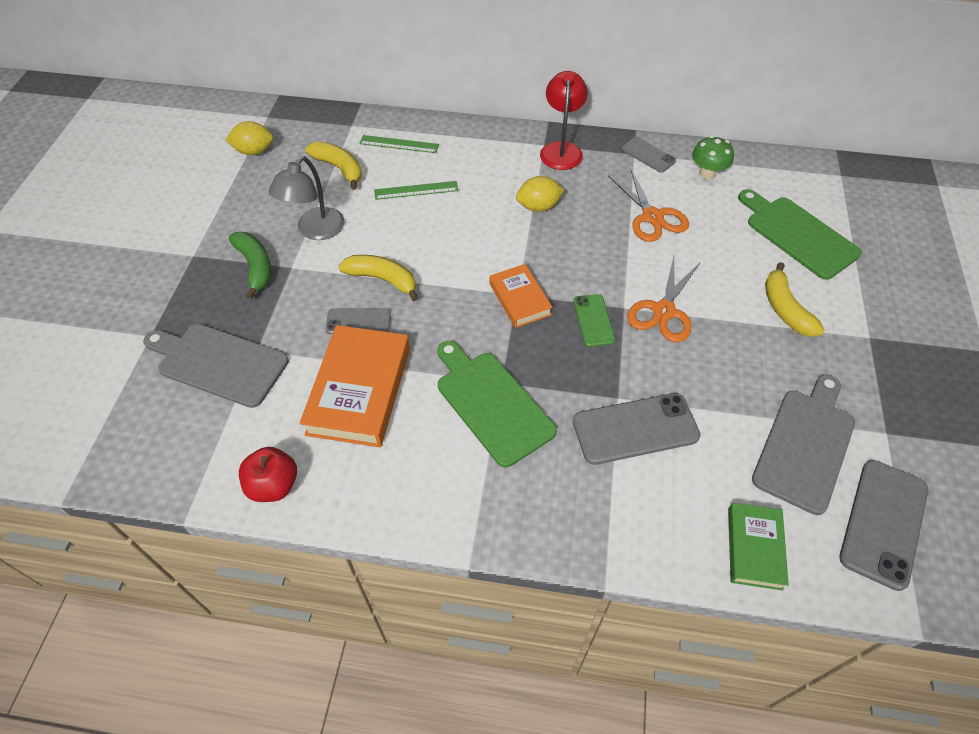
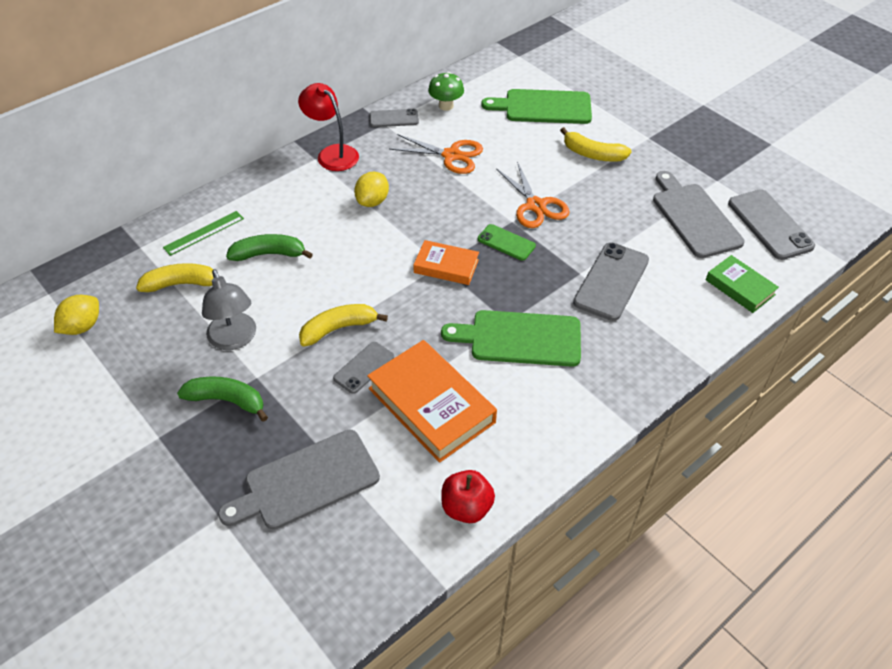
camera: 50 degrees left, 5 degrees down
(416, 190) = (269, 254): green ruler -> green banana

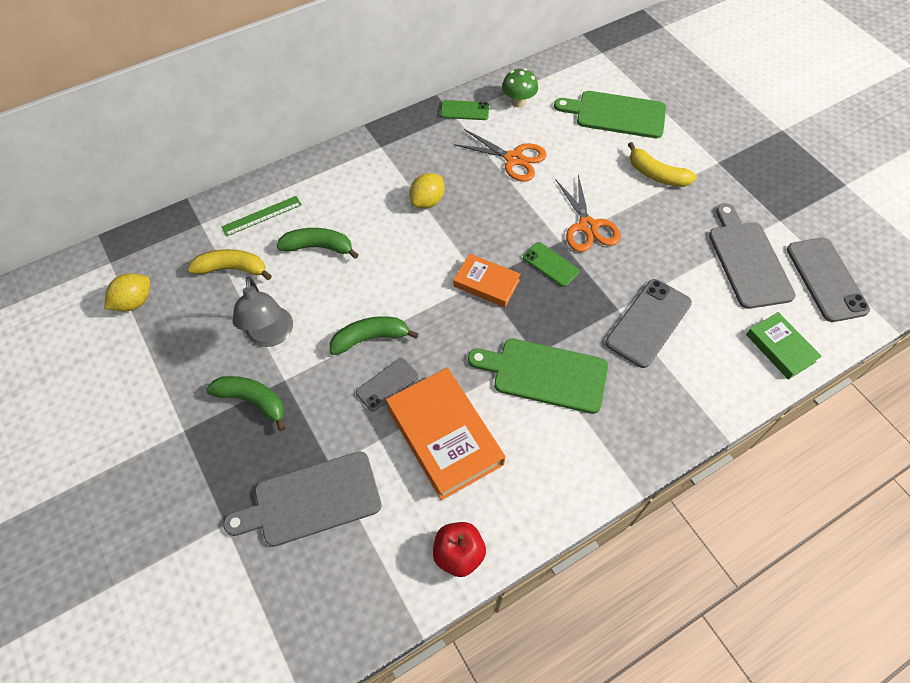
camera: 10 degrees right, 10 degrees up
(332, 154) = (398, 143): red lamp -> none
(338, 328) = (370, 338): yellow banana -> green banana
(394, 118) = (464, 110): grey phone -> green phone

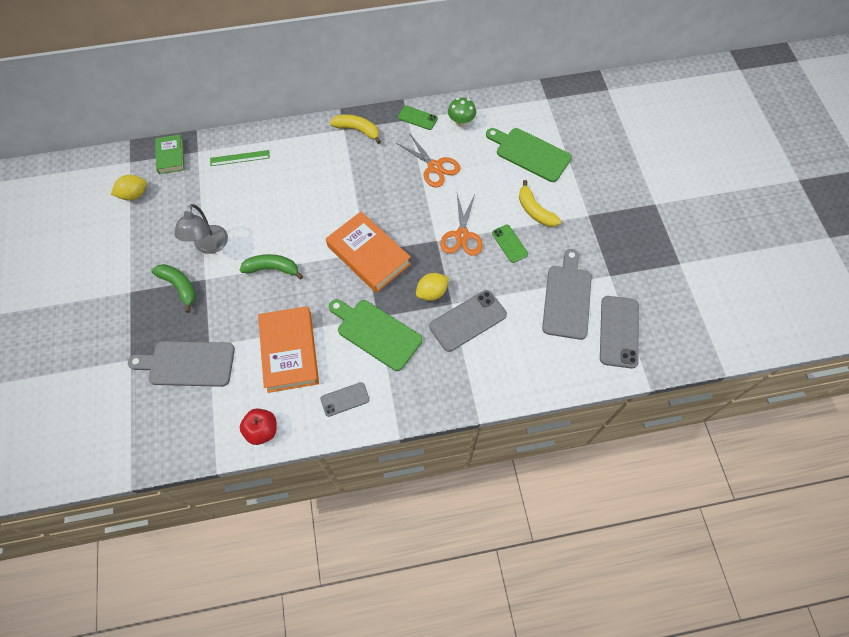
camera: 20 degrees right, 5 degrees up
(232, 269) = (204, 191): yellow banana -> yellow banana (357, 130)
(319, 247) = (267, 193): green banana -> none
(387, 384) = (268, 304): grey phone -> grey phone (345, 399)
(427, 201) = (357, 181): yellow lemon -> yellow lemon (432, 292)
(486, 283) = (368, 255): orange book -> orange book, size x1.74
(550, 264) = (420, 255): green phone -> green phone (509, 243)
(780, 348) = (553, 370): green book -> green book (171, 156)

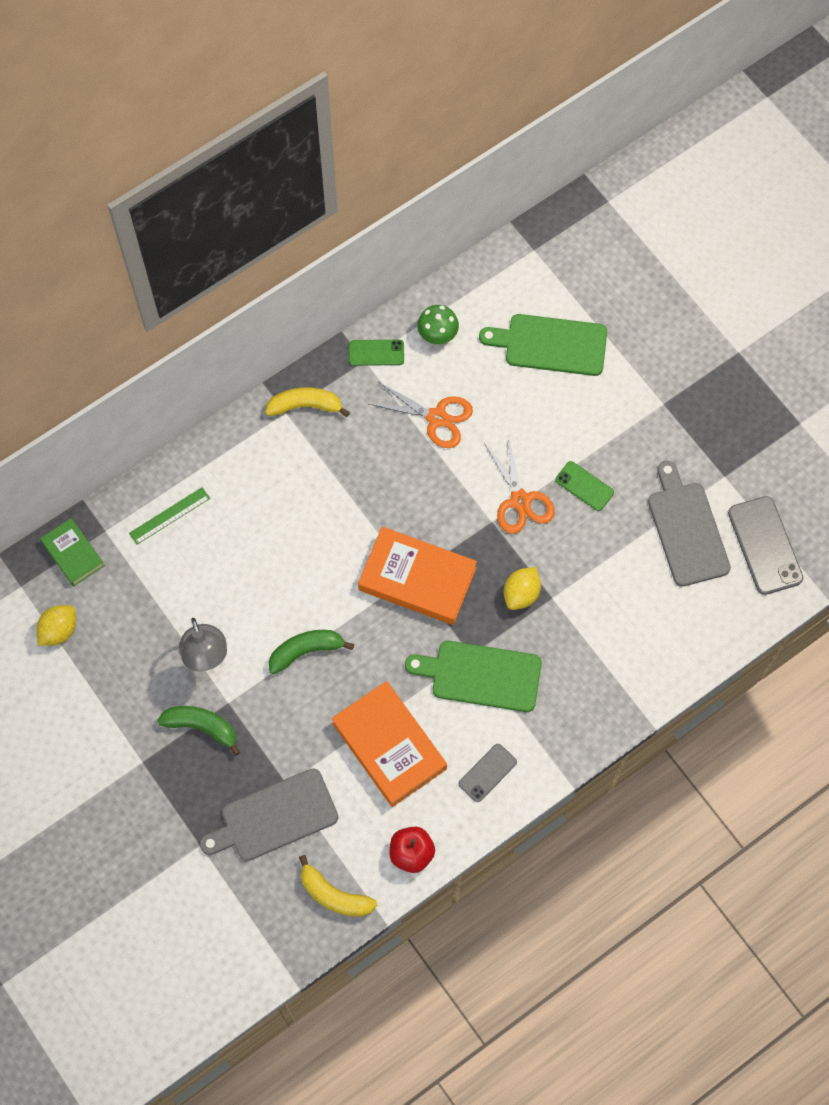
camera: 25 degrees left, 5 degrees up
(468, 321) = (582, 611): grey phone -> none
(535, 211) = (594, 426): yellow banana -> yellow banana (334, 895)

